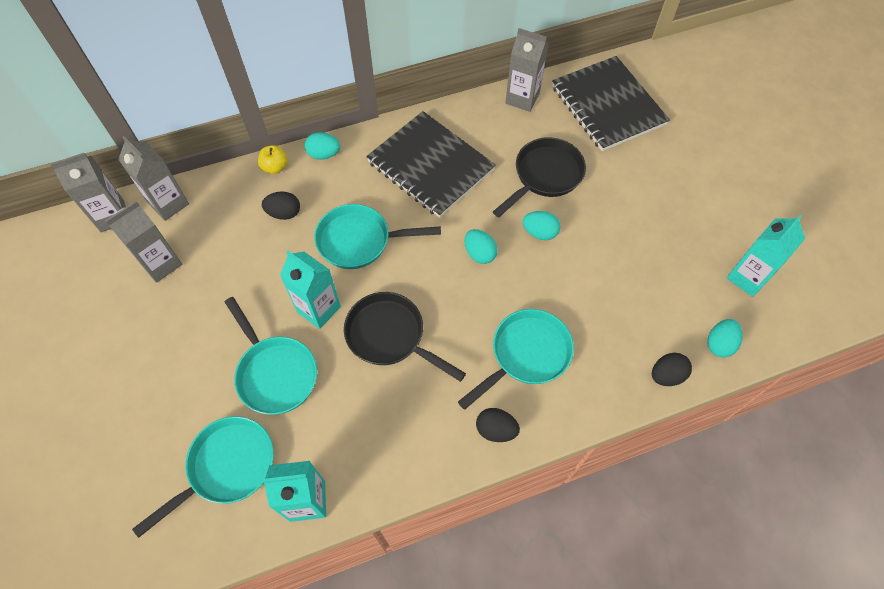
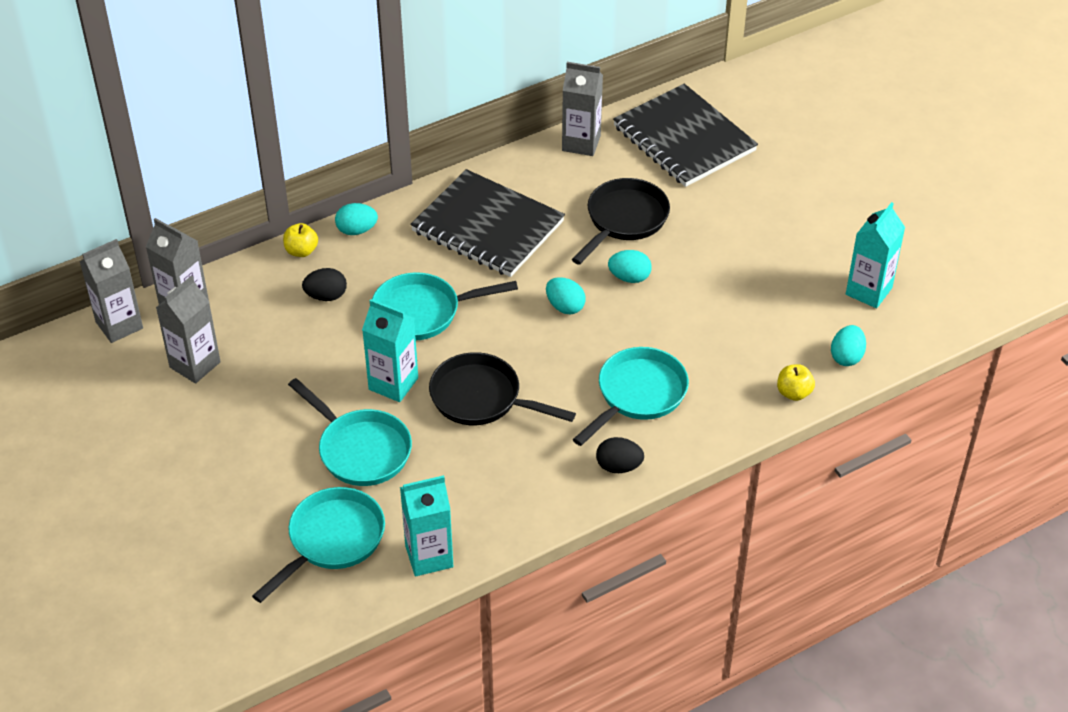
camera: 10 degrees left, 15 degrees down
(666, 375) = (794, 393): black egg -> yellow apple

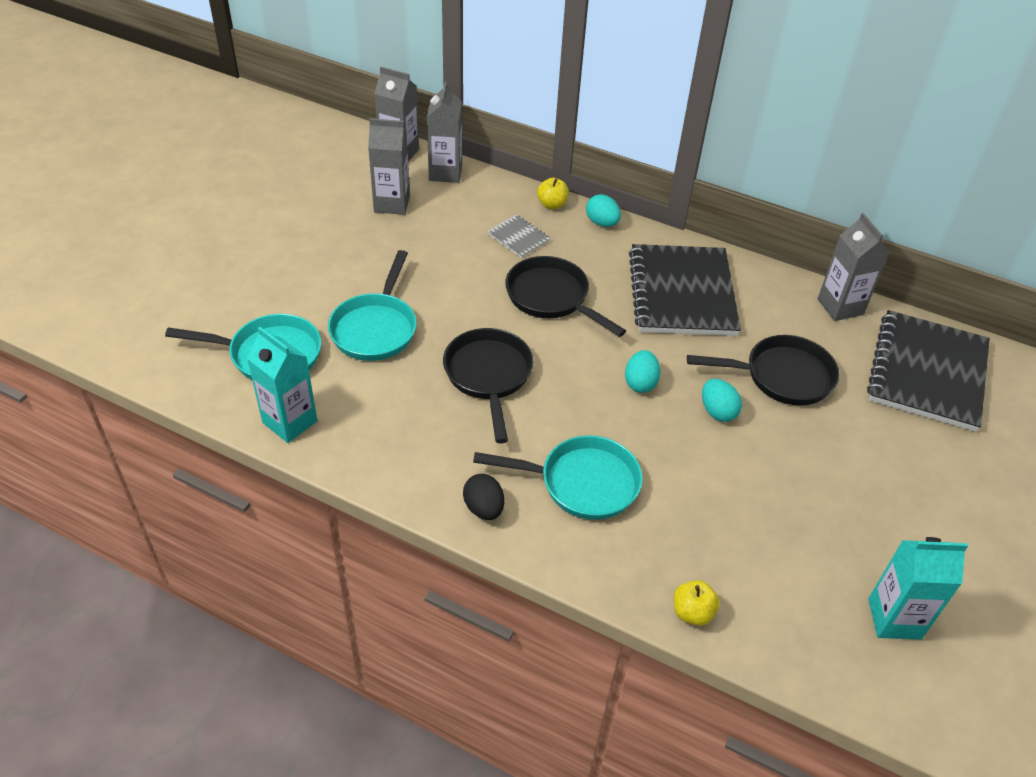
camera: 55 degrees right, 0 degrees up
(326, 296) = (518, 237): black egg -> grey notebook
(393, 384) = (460, 315): turquoise carton -> none
(422, 312) = (551, 297): turquoise pan -> black pan
(846, 357) = (783, 640): turquoise egg -> none

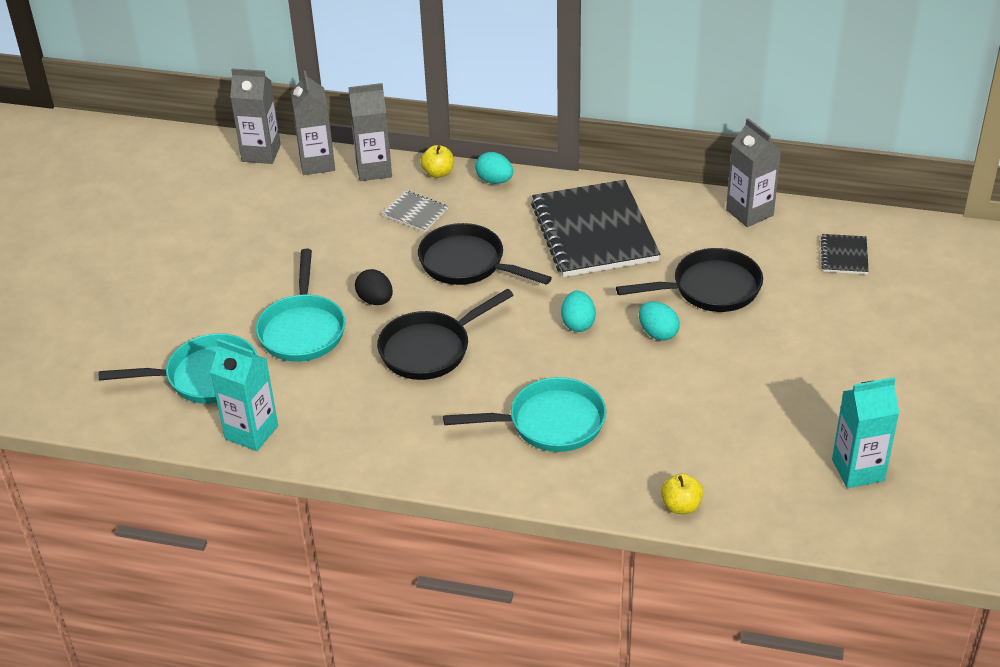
camera: 10 degrees left, 5 degrees down
(392, 204) = (273, 206): grey carton -> grey carton (374, 169)
(484, 508) = (465, 465): black egg -> black egg (375, 300)
(488, 376) = (430, 349): black pan -> black pan turned 105 degrees counterclockwise
(927, 372) = (844, 256): black notebook -> black notebook, size x0.43

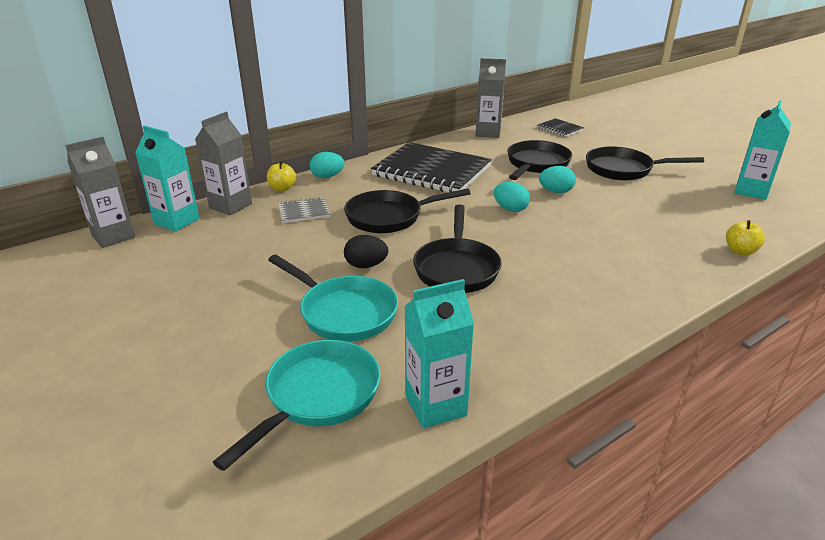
camera: 50 degrees left, 10 degrees down
(317, 163) = (177, 221): grey carton -> turquoise carton
(550, 423) = (601, 259): turquoise pan -> none
(785, 354) = (623, 169): none -> black pan

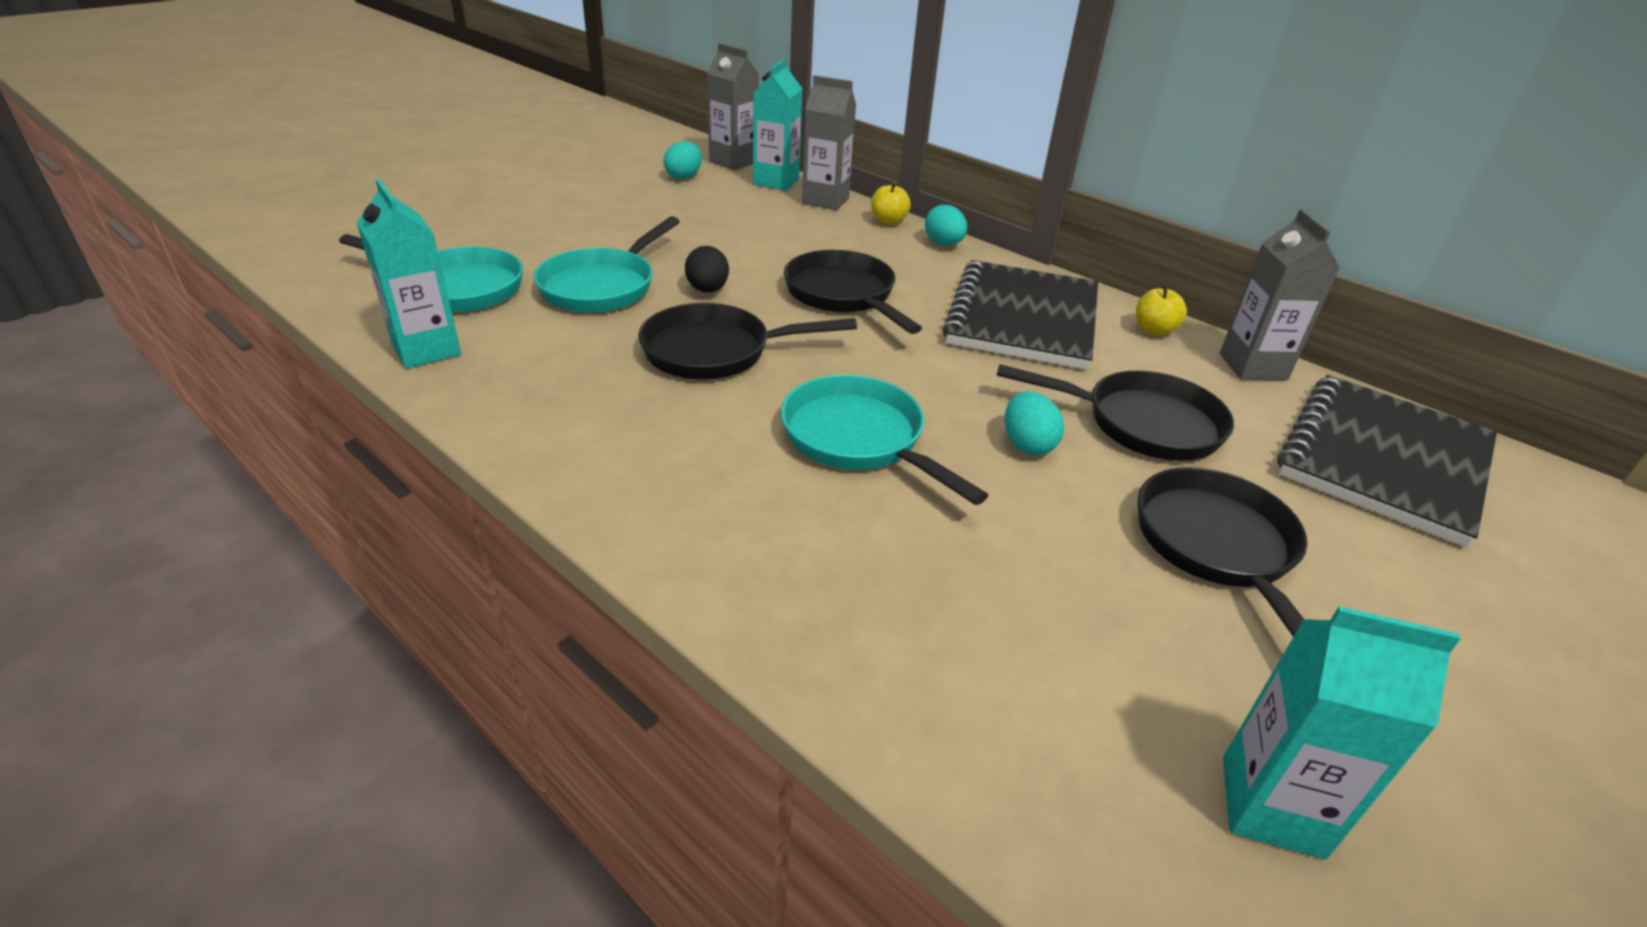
camera: 75 degrees right, 5 degrees up
(304, 211) = (831, 240): grey notebook -> none
(510, 209) = (923, 394): turquoise egg -> turquoise egg (684, 177)
(555, 232) = (859, 439): none -> turquoise pan
(559, 129) = (1383, 460): black notebook -> black notebook, size x2.30
(740, 251) = (876, 702): yellow apple -> yellow apple (1154, 330)

